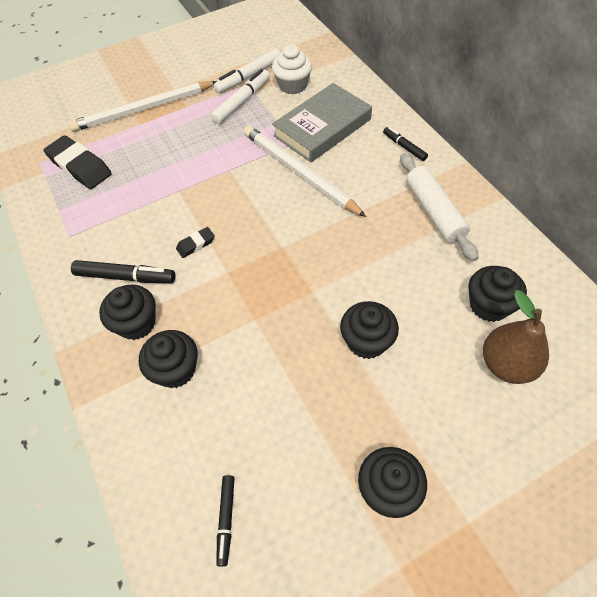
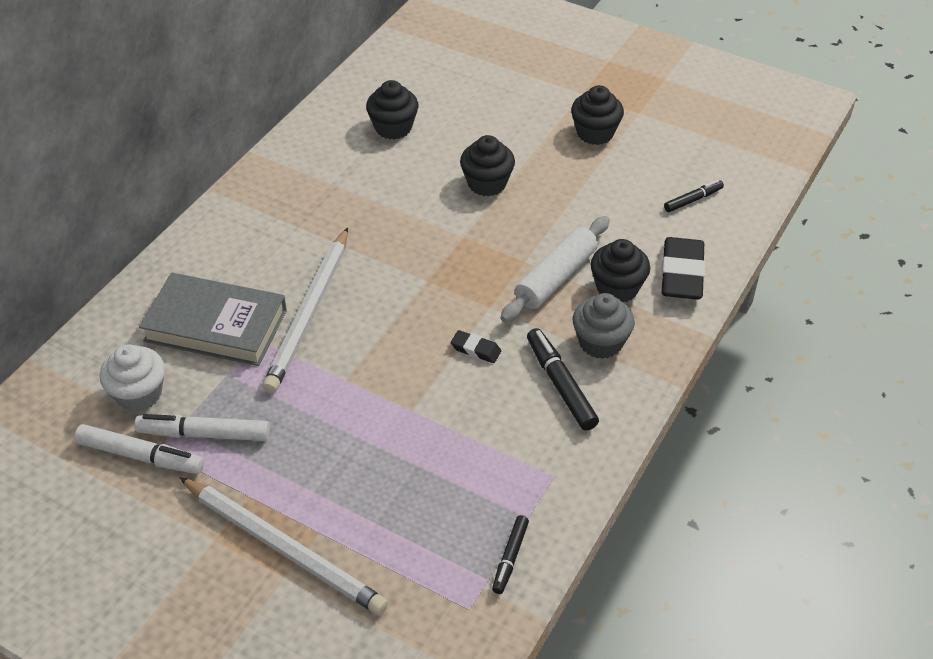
camera: 125 degrees left, 10 degrees down
(80, 167) = (443, 548): black eraser -> black eraser (681, 274)
(137, 323) = (600, 342): black cupcake -> grey cupcake
(404, 147) = (212, 242): black marker -> black marker (510, 557)
(434, 212) = (302, 190): white rolling pin -> white rolling pin (556, 277)
(507, 364) = (444, 105): brown pear -> none

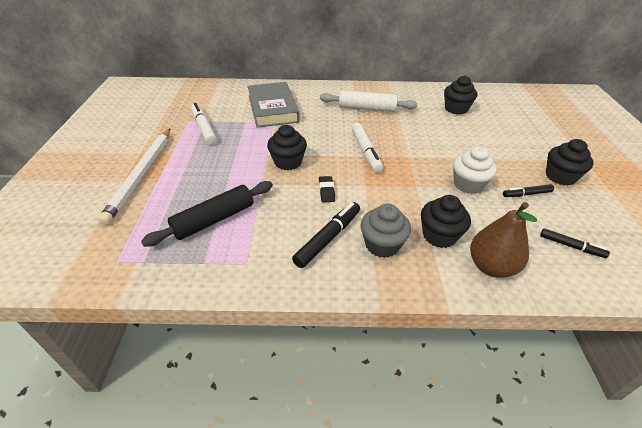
camera: 60 degrees right, 5 degrees down
(139, 394) = (217, 105): white cupcake -> white cupcake (468, 184)
(141, 456) = (181, 118): white marker -> white marker (365, 151)
(309, 313) = (303, 129): white pencil -> none
(454, 485) = (214, 220): none -> black rolling pin
(487, 183) = (458, 150): black cupcake -> black cupcake (288, 162)
(510, 557) = (165, 266): black marker -> black marker (526, 194)
(556, 277) = (417, 203): white rolling pin -> white rolling pin (367, 108)
(681, 274) = (491, 266): black eraser -> brown pear

